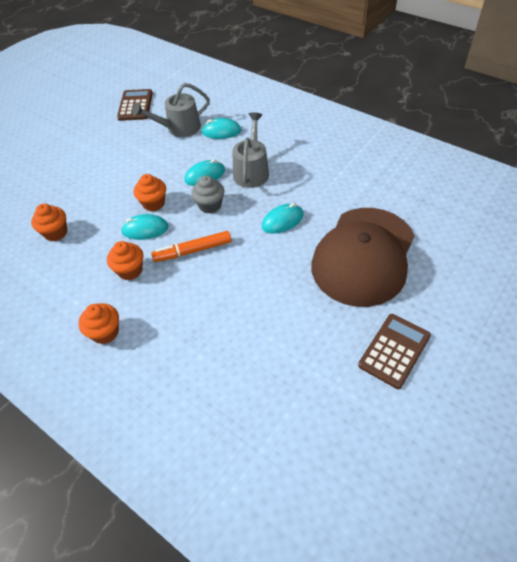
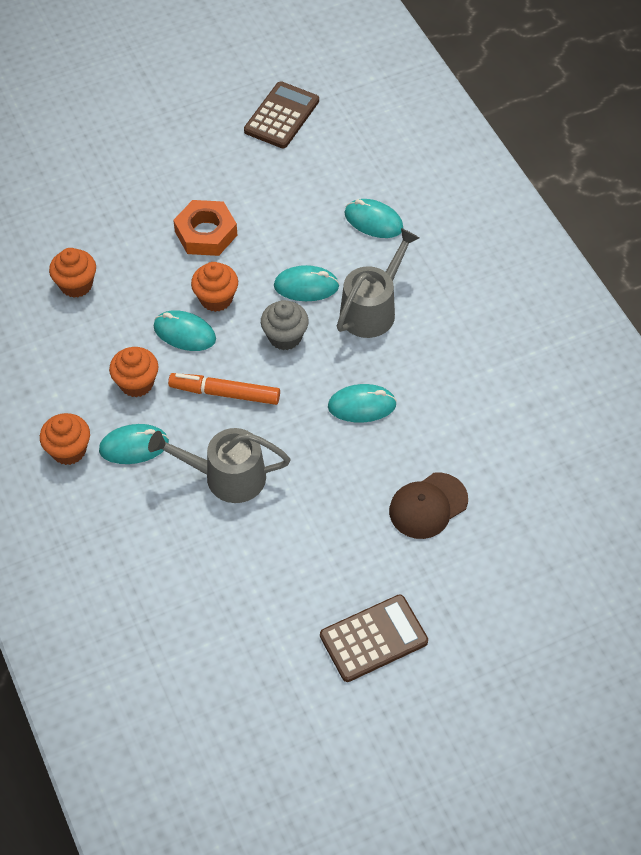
camera: 25 degrees right, 5 degrees up
(126, 174) = (206, 233): none -> orange nut
(151, 308) = (134, 446): none -> turquoise mouse
(179, 128) = (319, 187): grey watering can -> grey watering can (227, 476)
(363, 256) = (428, 506): brown cap -> brown cap, size x0.46

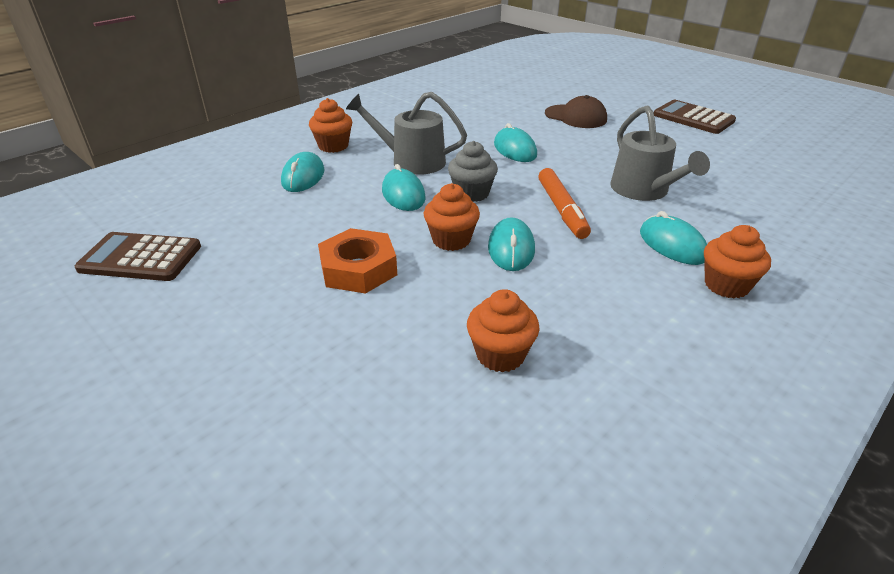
camera: 110 degrees left, 20 degrees down
(136, 383) = (600, 263): orange cupcake -> orange cupcake (333, 146)

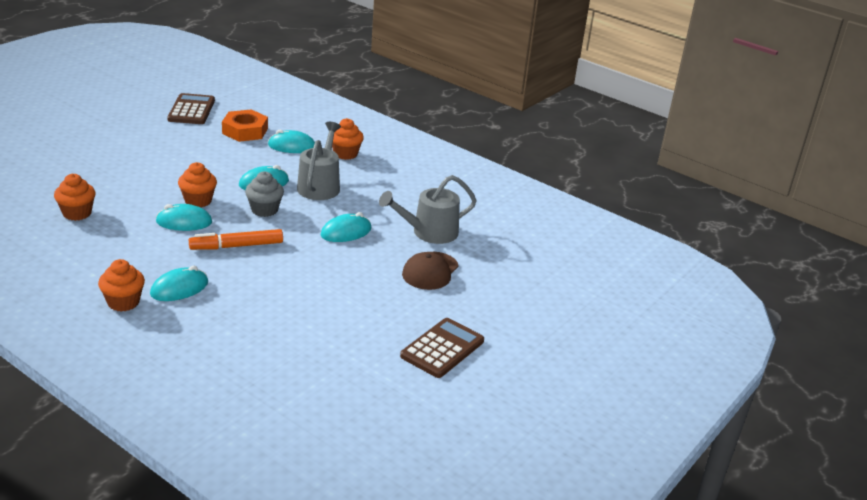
camera: 80 degrees right, 5 degrees down
(358, 269) = (169, 171): orange nut -> orange nut (245, 131)
(643, 190) = (267, 289): grey watering can -> grey watering can (429, 232)

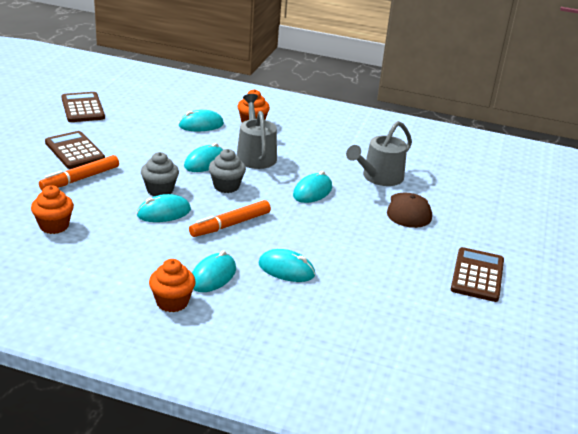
camera: 20 degrees left, 0 degrees up
(135, 176) = (81, 179): none -> orange marker
(150, 149) = (74, 151): none -> brown calculator
(198, 201) = (160, 190): orange cupcake -> grey cupcake
(245, 131) = (148, 119): orange nut -> none
(253, 298) = (286, 269): none -> turquoise mouse

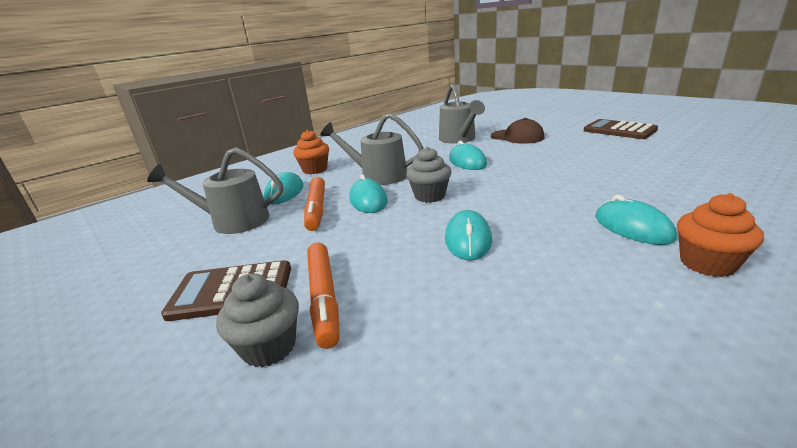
camera: 55 degrees left, 5 degrees down
(54, 226) = (461, 353): orange cupcake -> none
(83, 108) = (119, 265): brown calculator -> none
(148, 122) = (233, 221): none -> grey watering can
(160, 190) = (409, 235): grey cupcake -> grey cupcake (269, 347)
(231, 224) = (514, 203): orange marker -> orange marker (316, 209)
(286, 269) = (614, 188): turquoise mouse -> none

